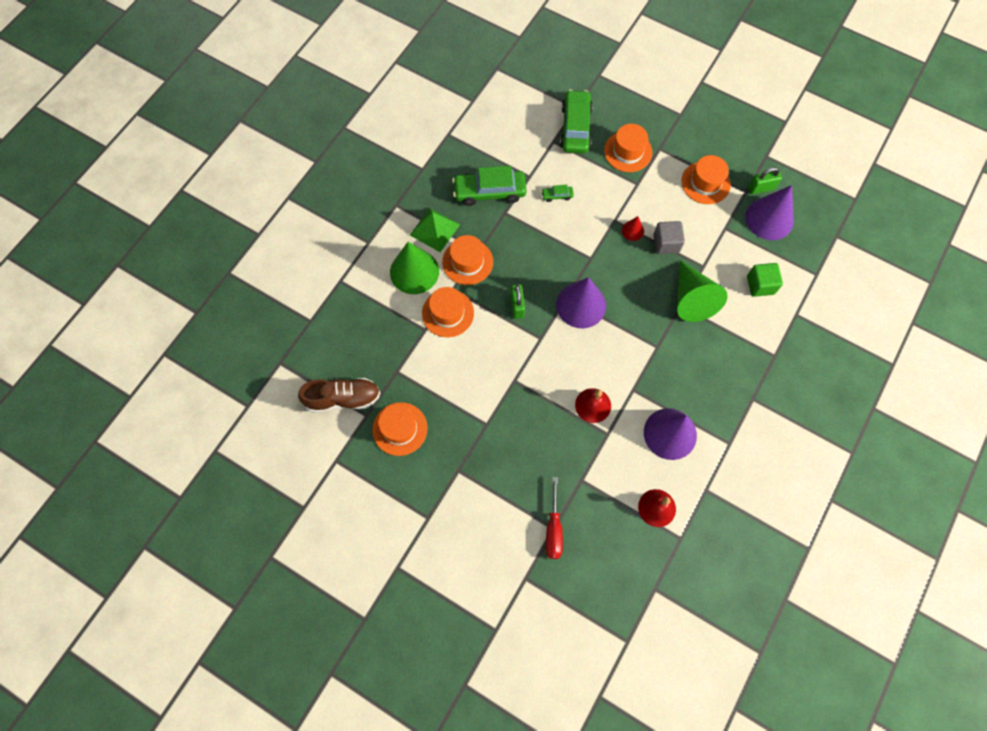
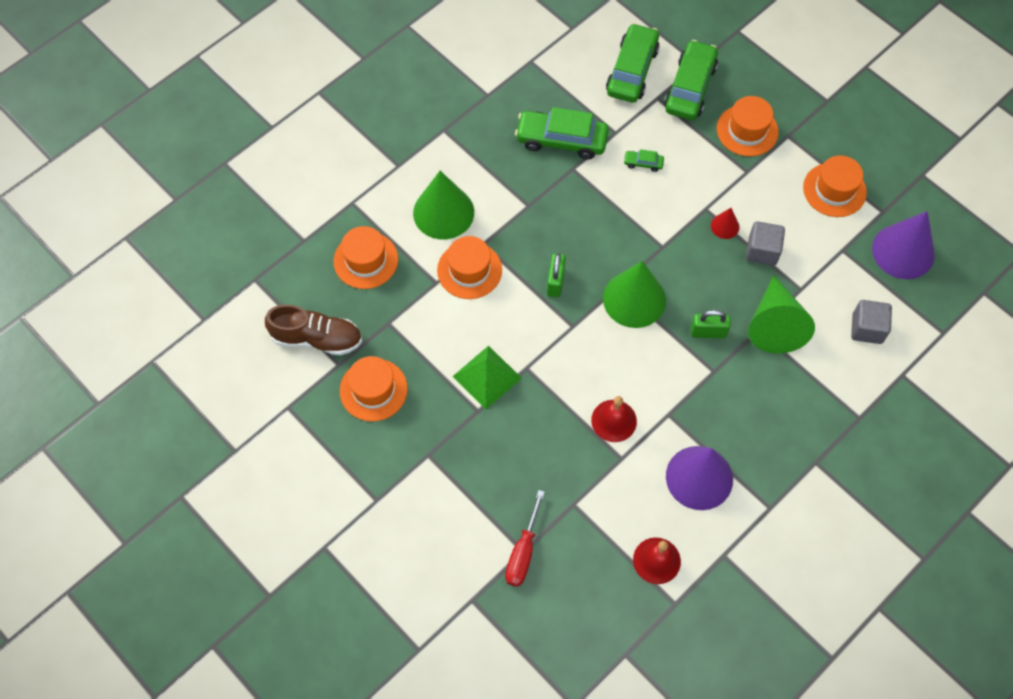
camera: 15 degrees right, 5 degrees down
(434, 230) = (482, 169): green pyramid -> green pyramid (487, 377)
(467, 262) = (511, 216): orange hat -> orange hat (366, 260)
(528, 124) = (632, 71): none -> green car
(581, 305) = (634, 299): purple cone -> green cone
(760, 285) = (867, 329): green cube -> grey cube
(761, 188) = (903, 212): green padlock -> green padlock (708, 332)

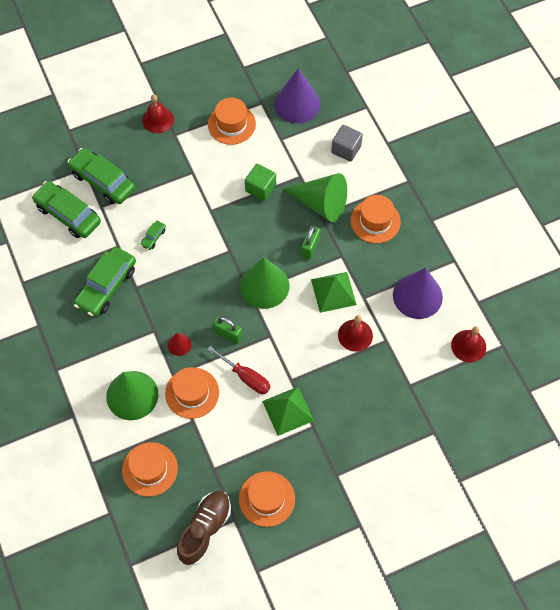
camera: 70 degrees left, 0 degrees up
(523, 551) = (434, 432): red screwdriver -> red screwdriver (245, 377)
(660, 377) = (333, 292): none -> green pyramid
(725, 226) = (230, 204): red cone -> red cone (179, 344)
(747, 130) = (158, 158): orange hat -> orange hat (375, 221)
(762, 251) = (260, 188): grey cube -> green cube
(799, 112) = (158, 119): none -> red bell

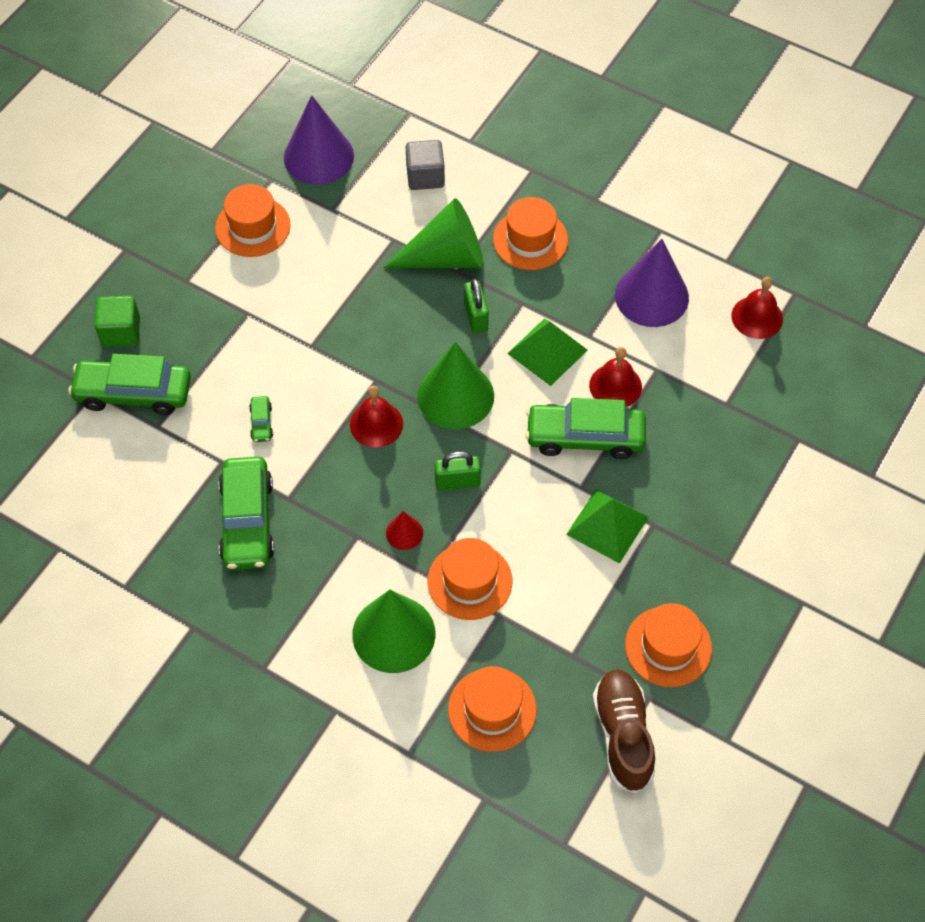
camera: 35 degrees left, 5 degrees down
(68, 214) = (118, 462): green car -> green car (585, 437)
(158, 119) = (148, 275): red bell -> red bell (376, 424)
(245, 377) = (522, 518): red screwdriver -> none
(260, 188) = (354, 282): green cube -> green cube (121, 332)

